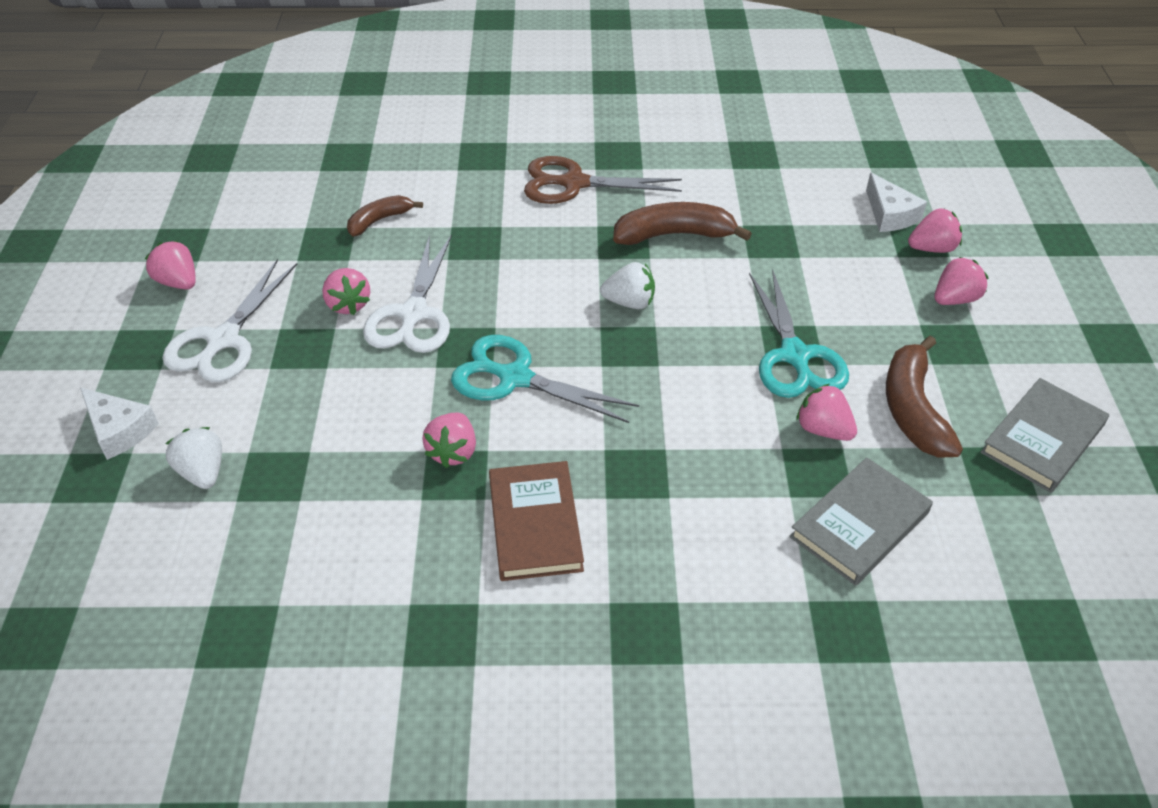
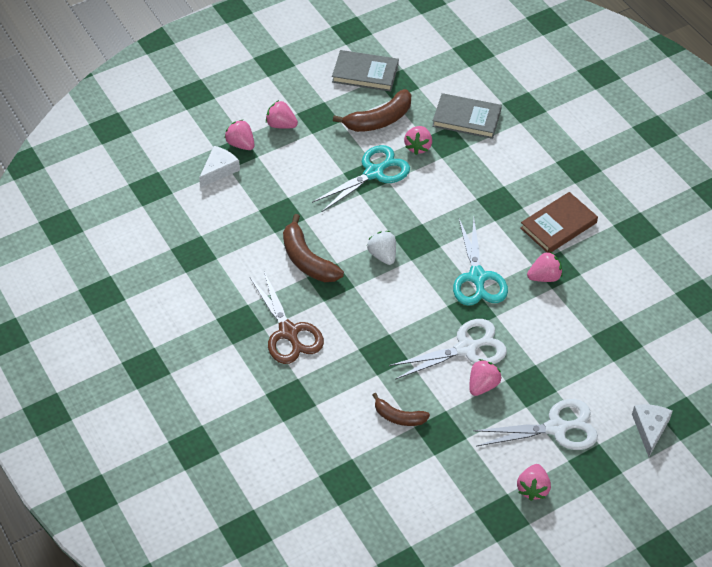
camera: 120 degrees left, 5 degrees up
(203, 472) = (640, 371): white strawberry -> none

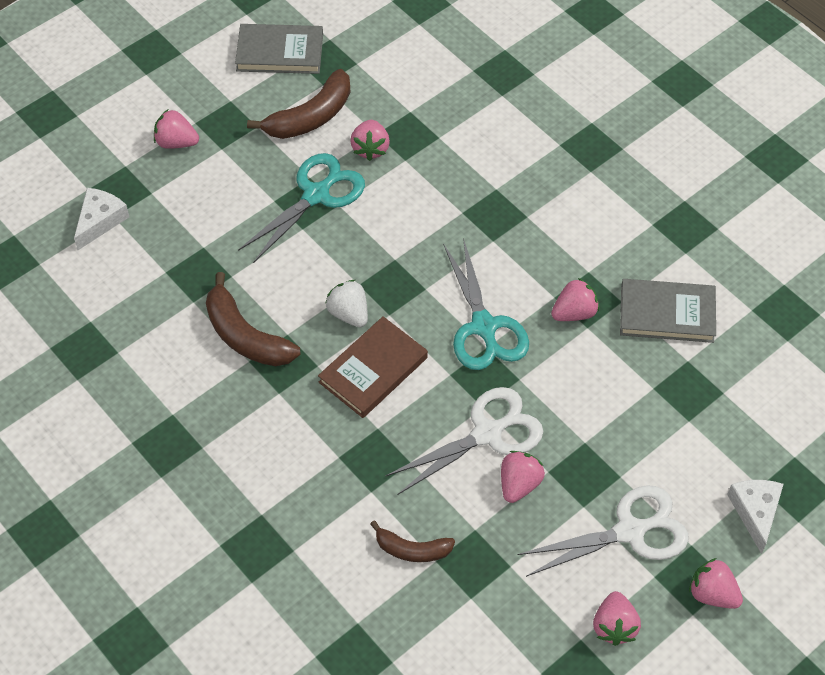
camera: 10 degrees left, 5 degrees up
(241, 144) = (124, 178): pink strawberry -> pink strawberry (712, 593)
(288, 332) = (237, 447): brown scissors -> none
(466, 118) = (429, 99): grey book -> grey book (667, 314)
(558, 225) = (579, 235): brown book -> brown book (373, 370)

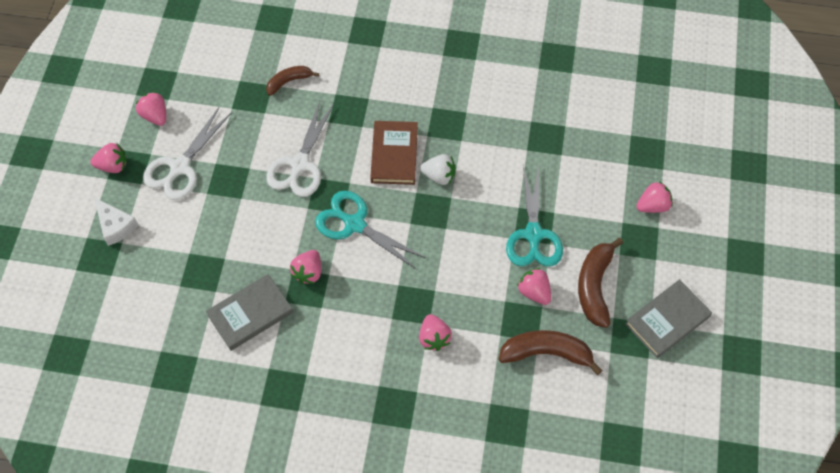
camera: 140 degrees right, 5 degrees up
(100, 221) = (635, 127): white cheese -> none
(246, 336) = (482, 123): brown banana -> brown banana (546, 353)
(519, 484) = (260, 150): pink strawberry -> pink strawberry (434, 338)

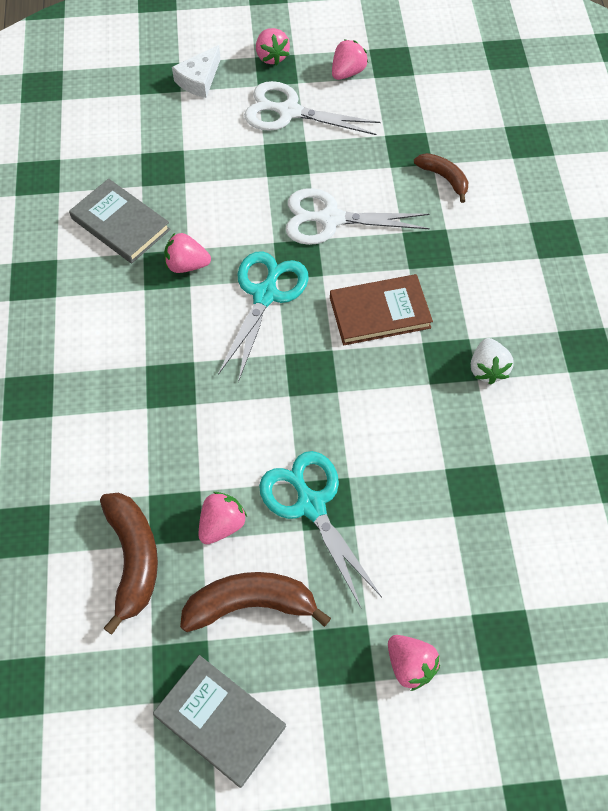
camera: 75 degrees right, 0 degrees up
(434, 338) = (128, 418): pink strawberry -> none
(439, 176) = (365, 370): white strawberry -> white strawberry (487, 369)
(533, 234) = (311, 505): turquoise scissors -> turquoise scissors turned 75 degrees clockwise

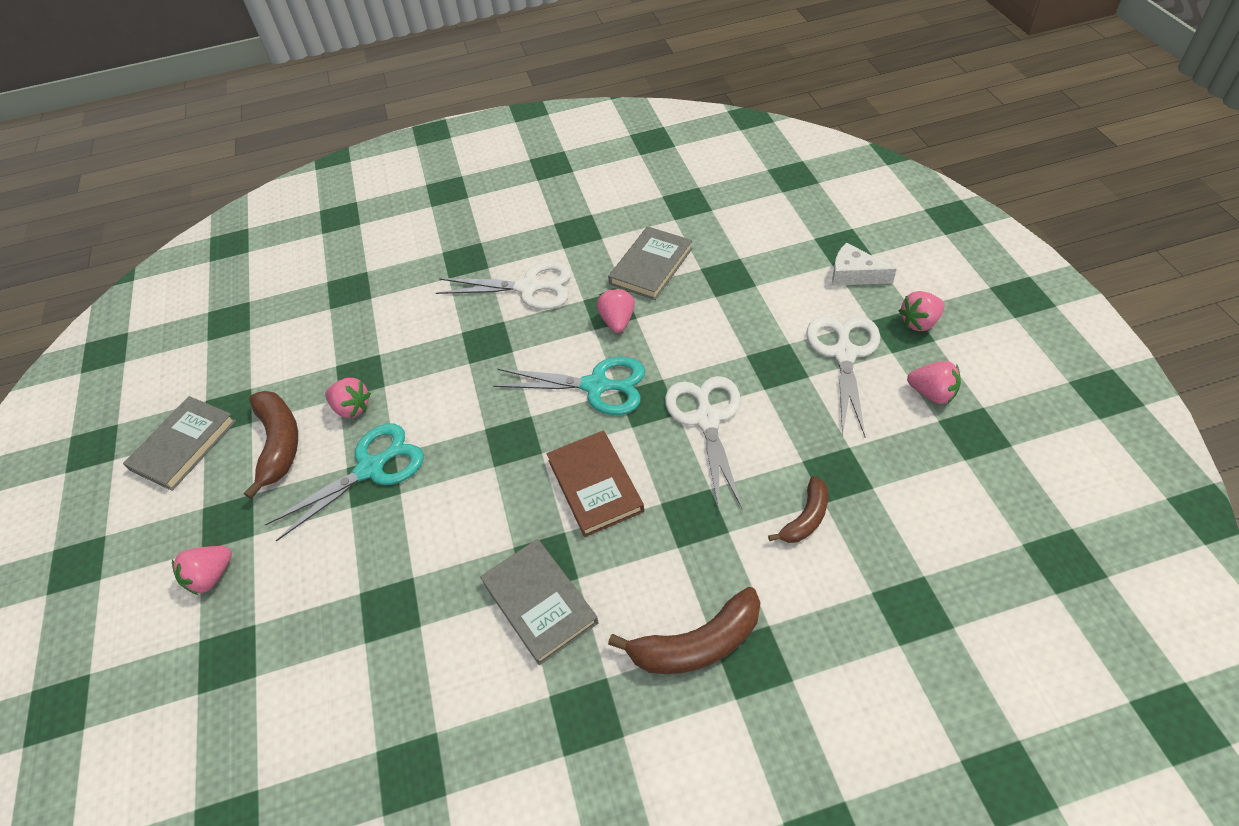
camera: 85 degrees right, 10 degrees down
(104, 336) = (528, 287): none -> white scissors
(133, 559) = (323, 358): brown banana -> brown banana (697, 644)
(487, 369) = (539, 602): white strawberry -> grey book

